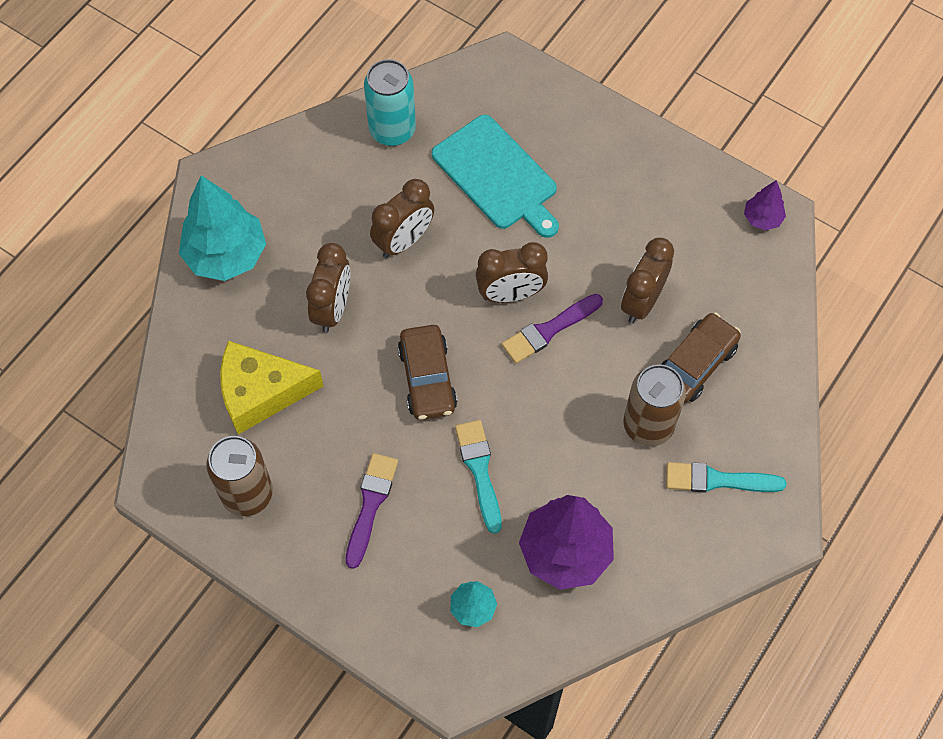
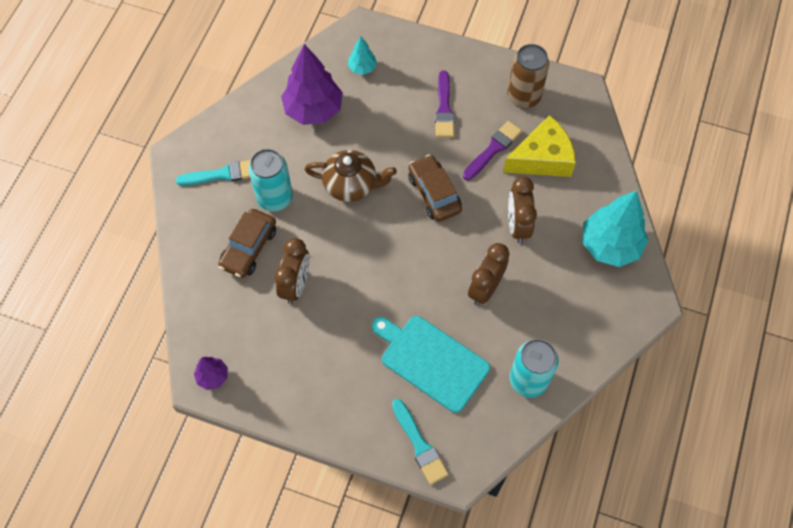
camera: 165 degrees right, 0 degrees up
(479, 471) = (381, 144): turquoise brush -> turquoise brush (419, 444)
(510, 294) = (394, 267): brown clock -> none
(538, 419) = (351, 185): none -> brown teapot
(549, 330) = (359, 247): purple brush -> purple brush (493, 149)
(648, 425) = (275, 198): brown can -> turquoise can

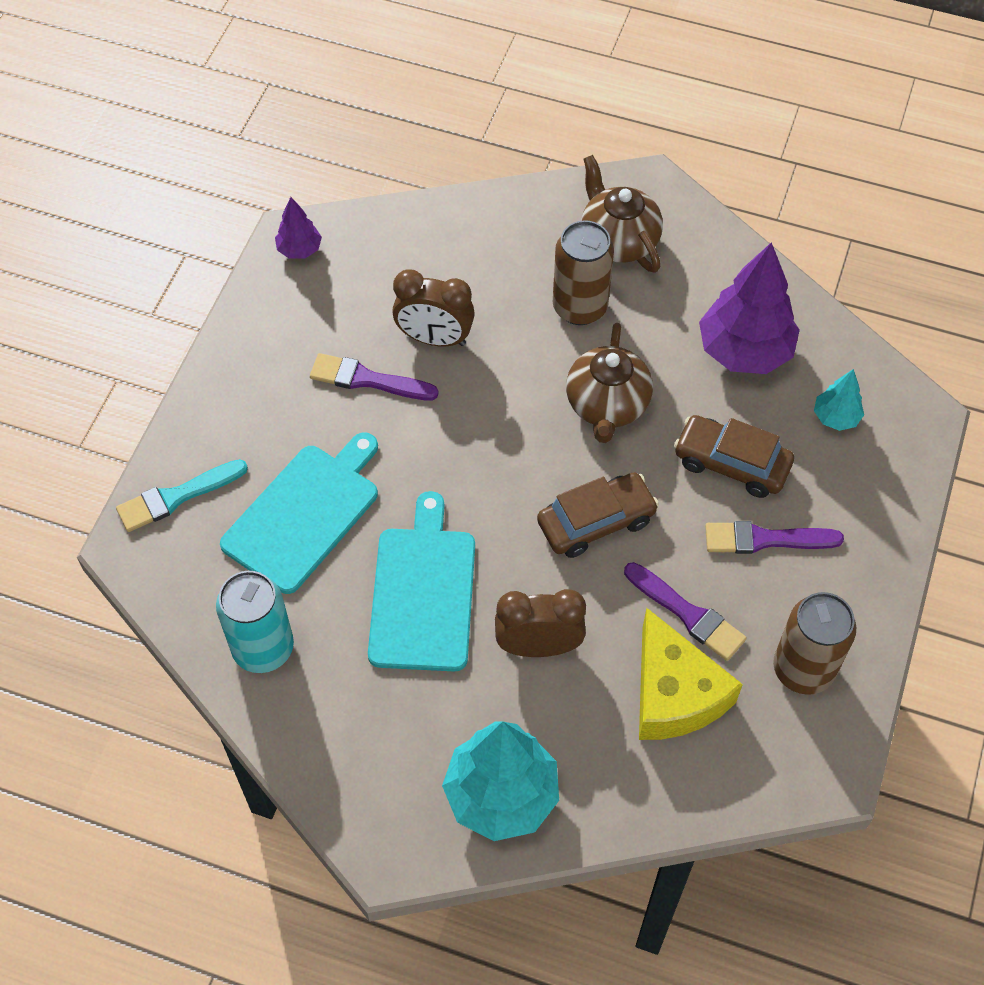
camera: 90 degrees right, 5 degrees down
(222, 174) = (618, 240): turquoise brush -> brown teapot
(249, 248) = (495, 279): brown car -> brown car (731, 463)
(275, 198) = (580, 307): turquoise can -> brown can
(327, 326) = (368, 380): none -> purple brush
(485, 288) = (423, 592): brown clock -> turquoise cutting board

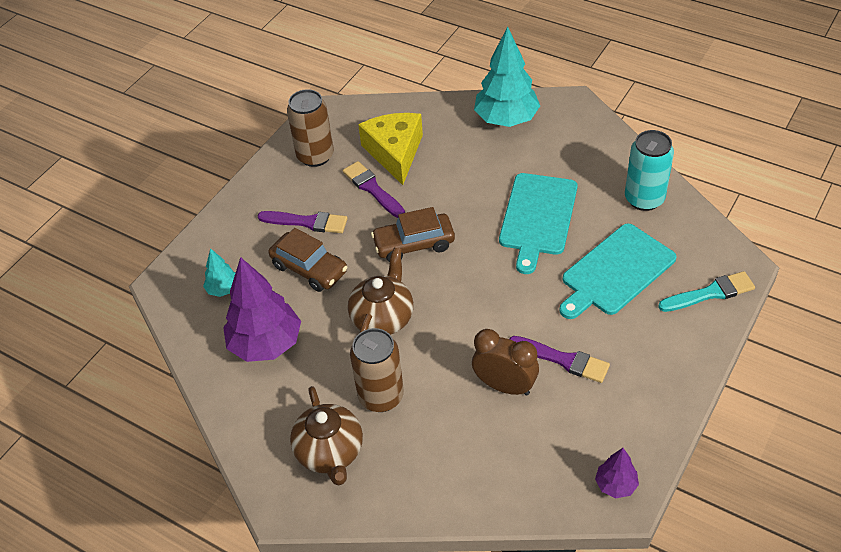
camera: 165 degrees left, 10 degrees down
(538, 646) = (469, 182): brown clock -> none

